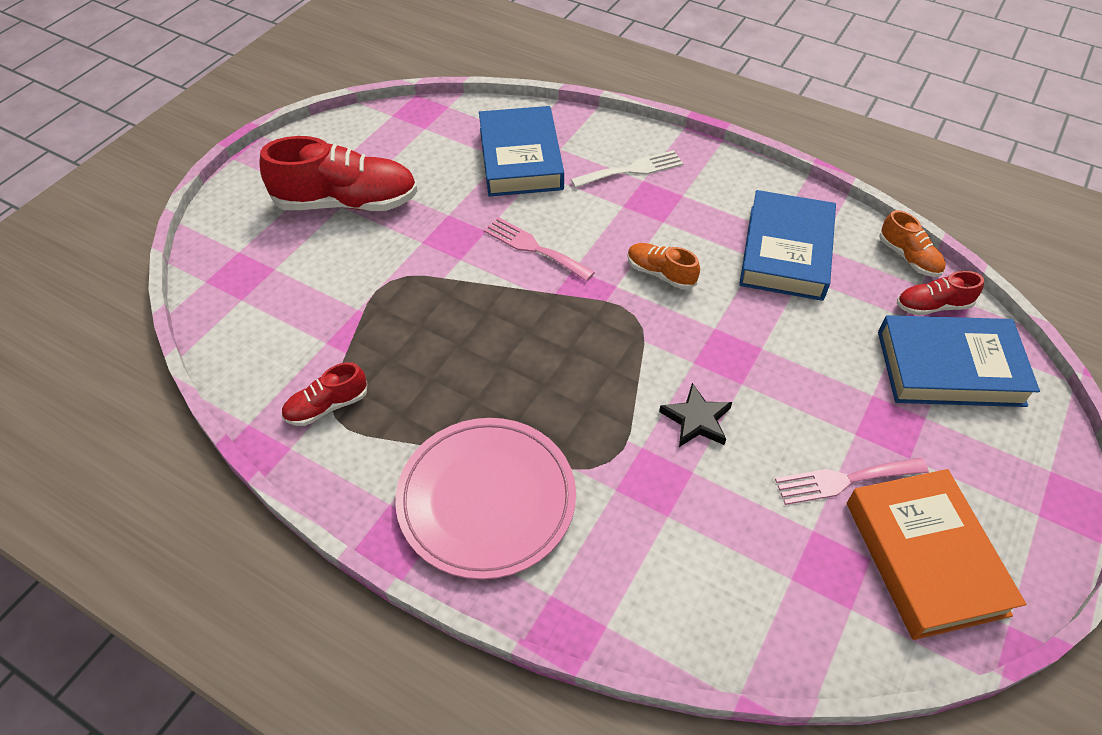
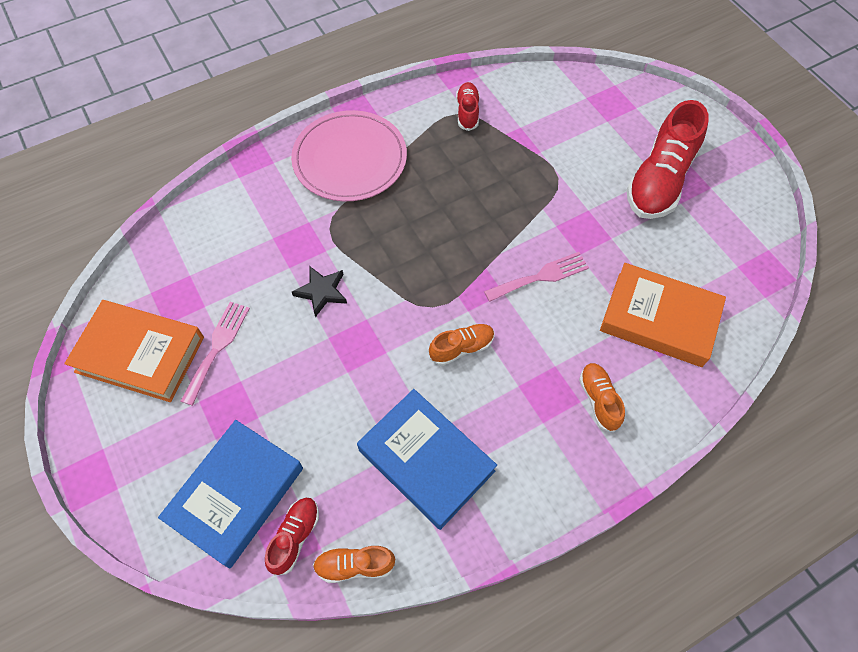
camera: 120 degrees right, 10 degrees up
(520, 158) = (659, 319): blue book -> orange book
(632, 170) = (598, 400): white fork -> orange shoe

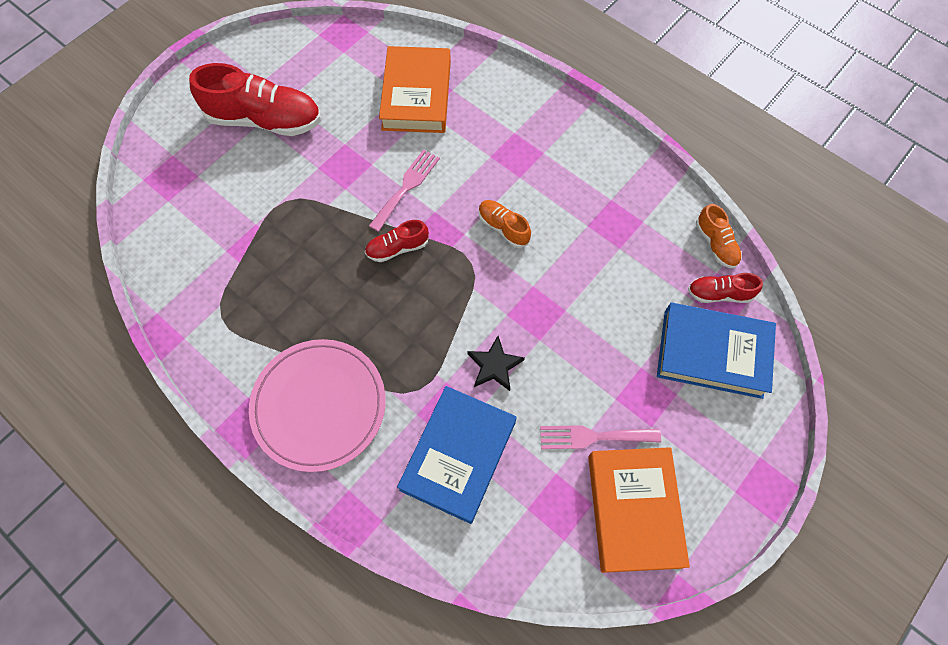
camera: 110 degrees left, 5 degrees up
(426, 461) = (613, 223): blue book -> blue book (458, 455)
(467, 112) = (217, 307): red shoe -> red shoe (397, 248)
(541, 277) = (406, 187): pink fork -> pink fork turned 75 degrees clockwise
(598, 400) = (507, 121): orange shoe -> none

